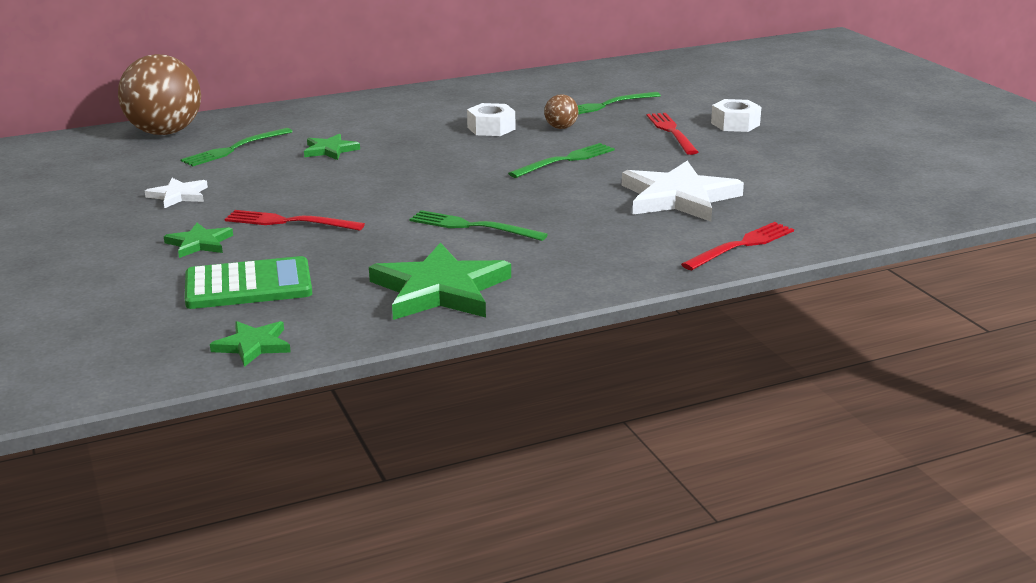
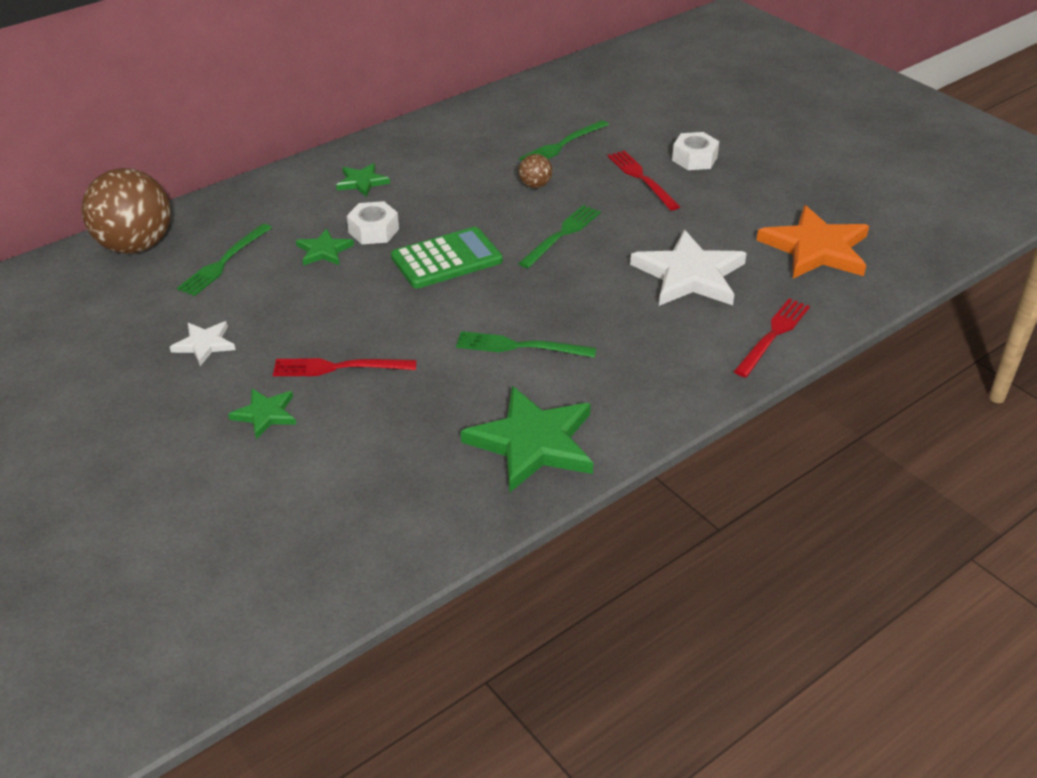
camera: 15 degrees left, 15 degrees up
(248, 285) = (347, 468): green calculator -> green calculator (446, 259)
(253, 346) = (396, 553): green star -> green star (362, 182)
(491, 128) = (468, 195): white nut -> white nut (373, 231)
(827, 193) = (816, 249): none -> orange star

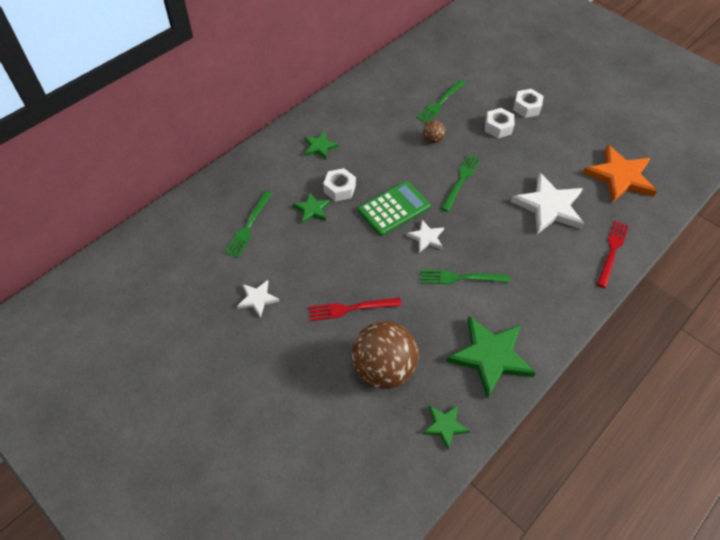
camera: 10 degrees left, 15 degrees up
(135, 246) = (184, 217): brown ball -> brown ball (383, 368)
(265, 414) = (315, 354): green star -> green star (445, 426)
(484, 296) = (426, 237): none -> white star
(641, 178) = (498, 127): red fork -> white nut

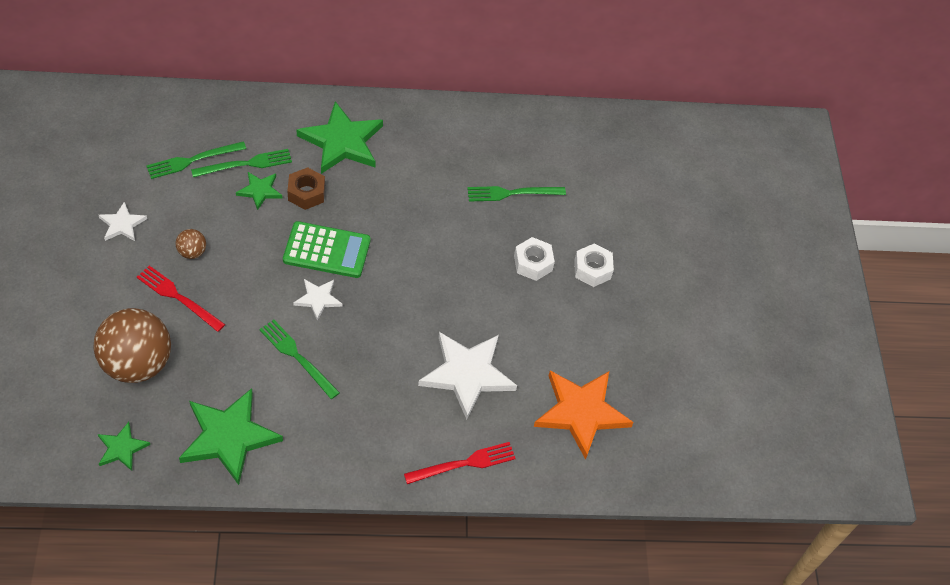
camera: 40 degrees right, 0 degrees up
(319, 147) = (342, 142): green star -> green star, size x1.96
(339, 189) = (306, 193): white nut -> brown nut
(432, 139) = (452, 221): brown ball -> brown ball (192, 252)
(461, 180) = (422, 279): green fork -> green fork (246, 164)

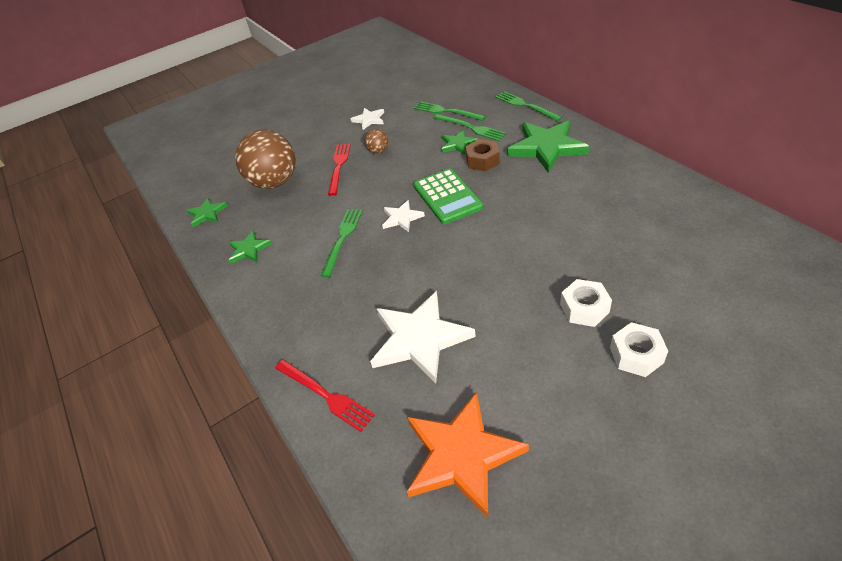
camera: 70 degrees right, 10 degrees down
(229, 437) = (249, 249): green star -> green star, size x0.51
(512, 193) = (635, 250): green fork -> green fork (525, 106)

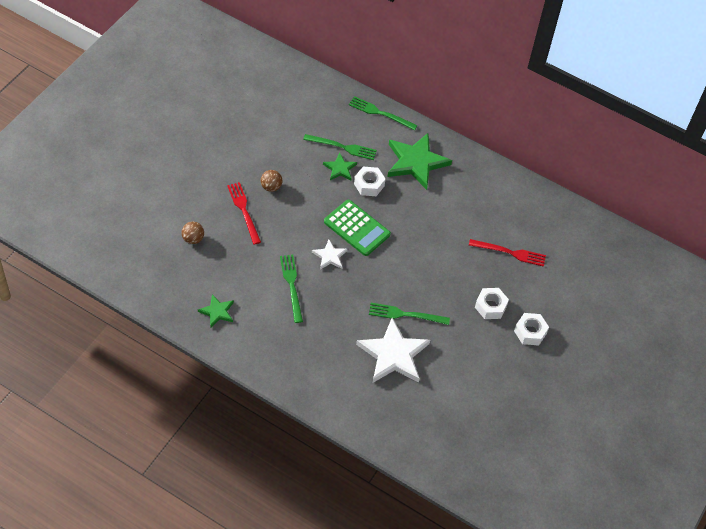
camera: 35 degrees left, 10 degrees up
(207, 214) = (151, 284): green star -> none
(274, 182) = (193, 239): brown ball -> brown ball, size x0.43
(325, 395) = (351, 409): red fork -> red fork (510, 253)
(369, 120) = (240, 148): white star -> none
(446, 111) = (310, 128): green fork -> green fork (405, 314)
(461, 455) = (453, 420): orange star -> none
(482, 161) = (369, 185): brown nut -> white nut

